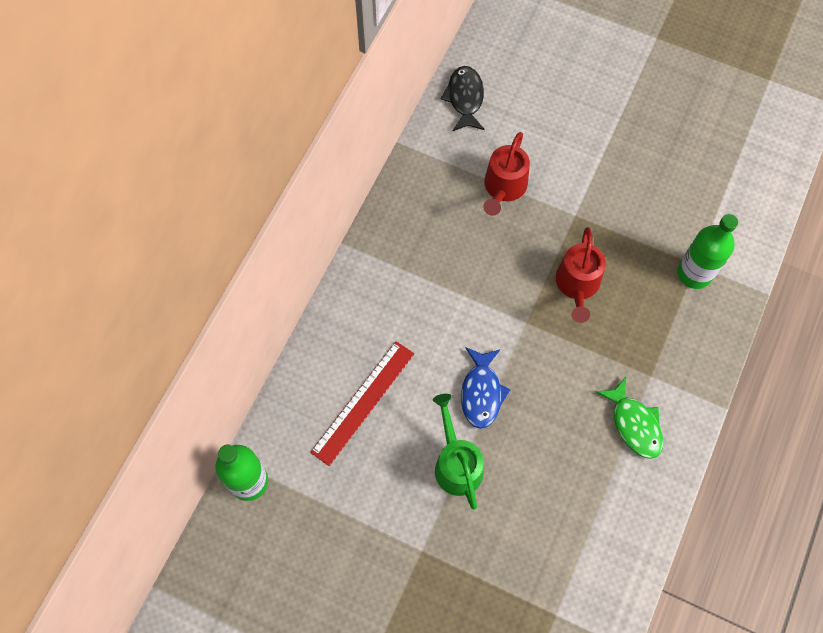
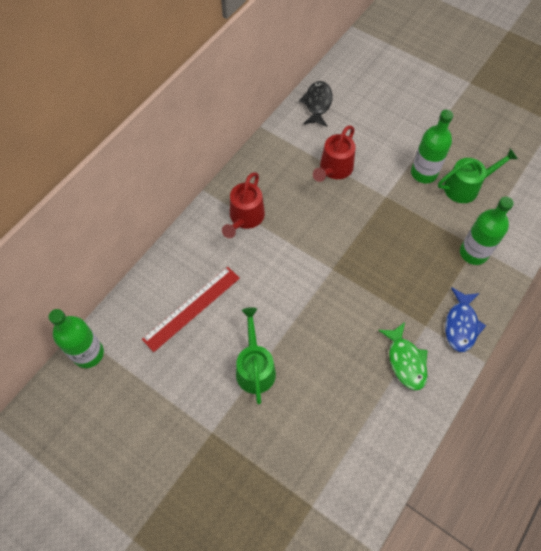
camera: 10 degrees right, 5 degrees down
(481, 392) = (286, 316): blue fish -> blue fish (461, 324)
(577, 285) = (378, 247): red watering can -> red watering can (245, 218)
(617, 175) = (424, 173): none -> green bottle
(672, 186) = (466, 187): none -> green watering can

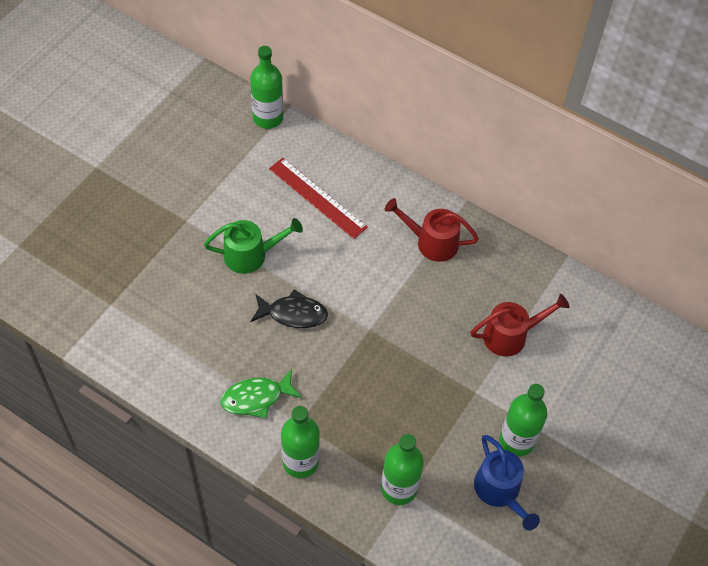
camera: 85 degrees right, 5 degrees down
(317, 104) = (615, 319): black fish -> black fish (293, 314)
(334, 169) = (511, 335): red watering can -> red watering can turned 135 degrees clockwise
(461, 324) = (300, 462): blue fish -> green bottle
(466, 187) = (500, 491): green watering can -> blue watering can

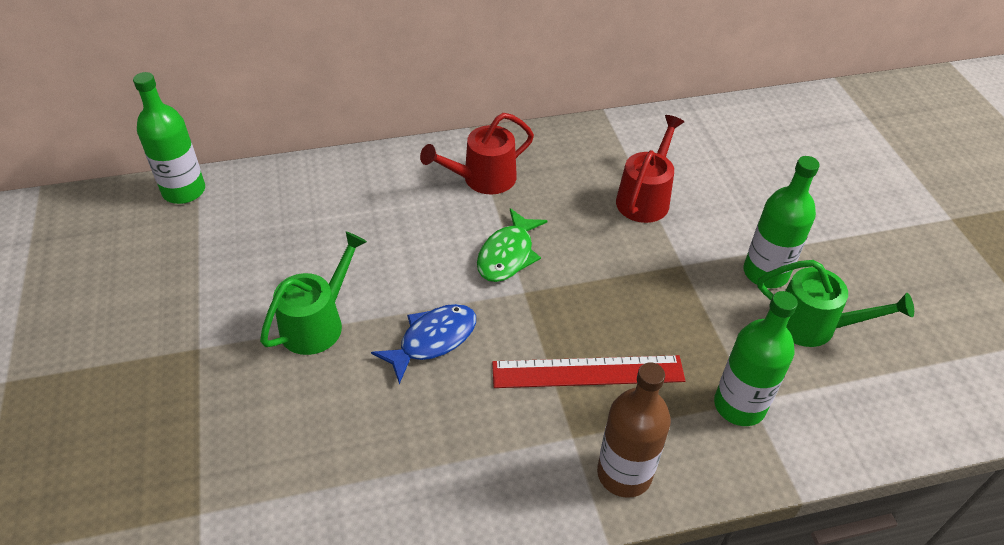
camera: 45 degrees left, 10 degrees down
(256, 398) = (498, 454): green fish -> green fish (508, 254)
(293, 314) = (433, 340): black fish -> blue fish
(300, 462) = (624, 473): green bottle -> brown bottle
(317, 197) = (325, 221): red ruler -> red ruler (588, 371)
(500, 491) = (813, 325): blue watering can -> green watering can

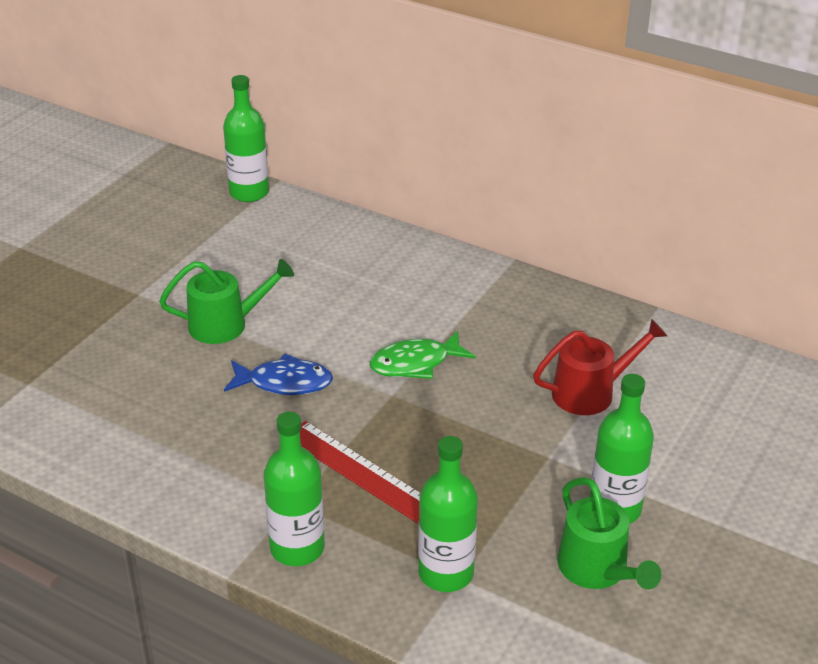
camera: 45 degrees right, 10 degrees down
(482, 179) = (471, 301): red watering can -> none
(624, 473) = (297, 548): brown bottle -> green bottle

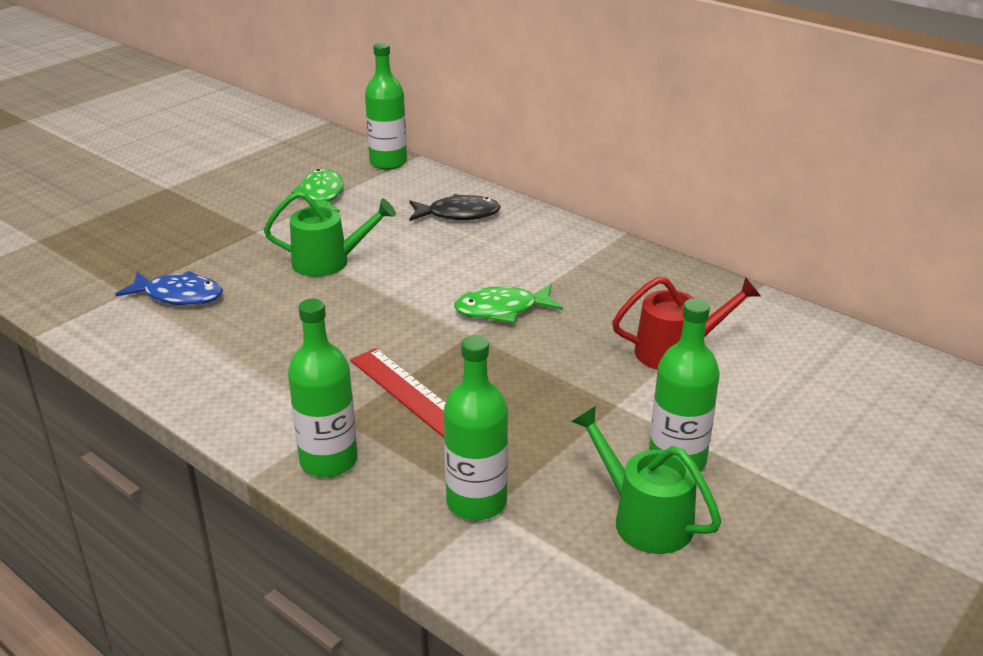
camera: 10 degrees right, 5 degrees down
(191, 242) = (321, 195): none -> green fish
(284, 383) = (367, 314): blue fish -> blue fish (179, 296)
(341, 253) = (458, 214): none -> black fish
(598, 570) = (644, 518): green watering can -> green watering can turned 150 degrees clockwise

